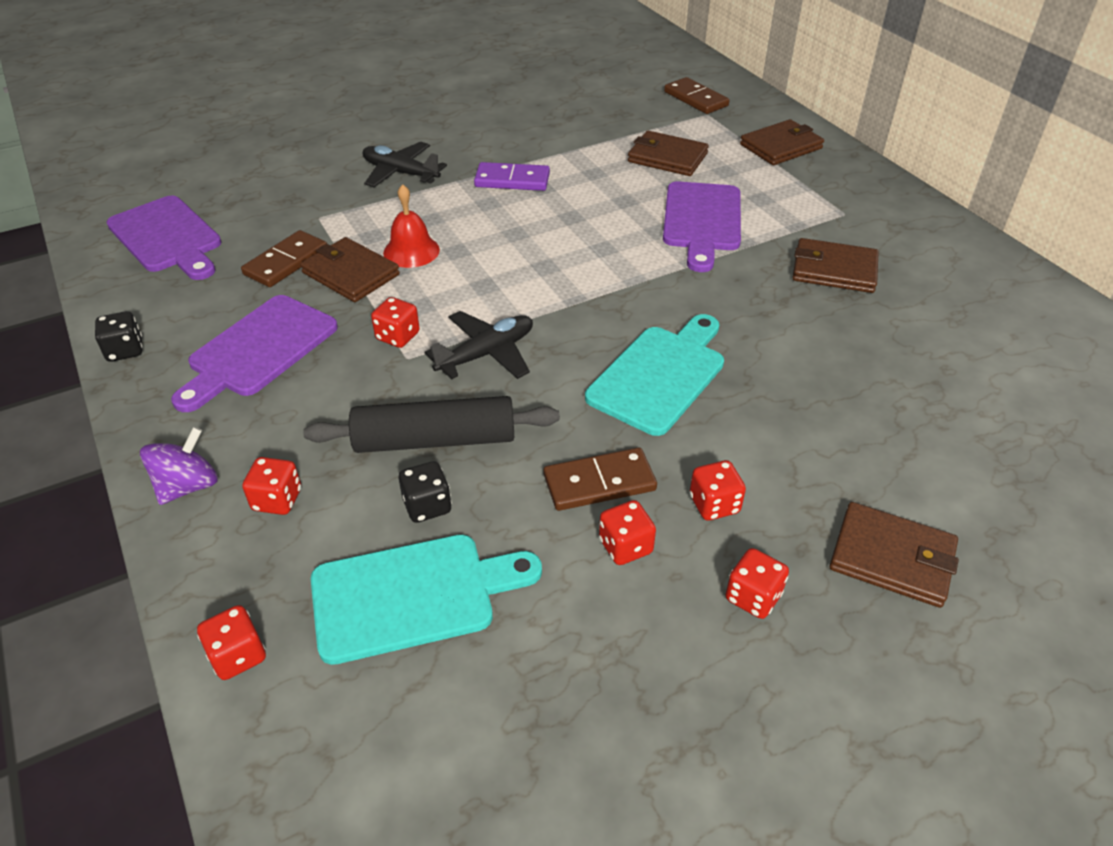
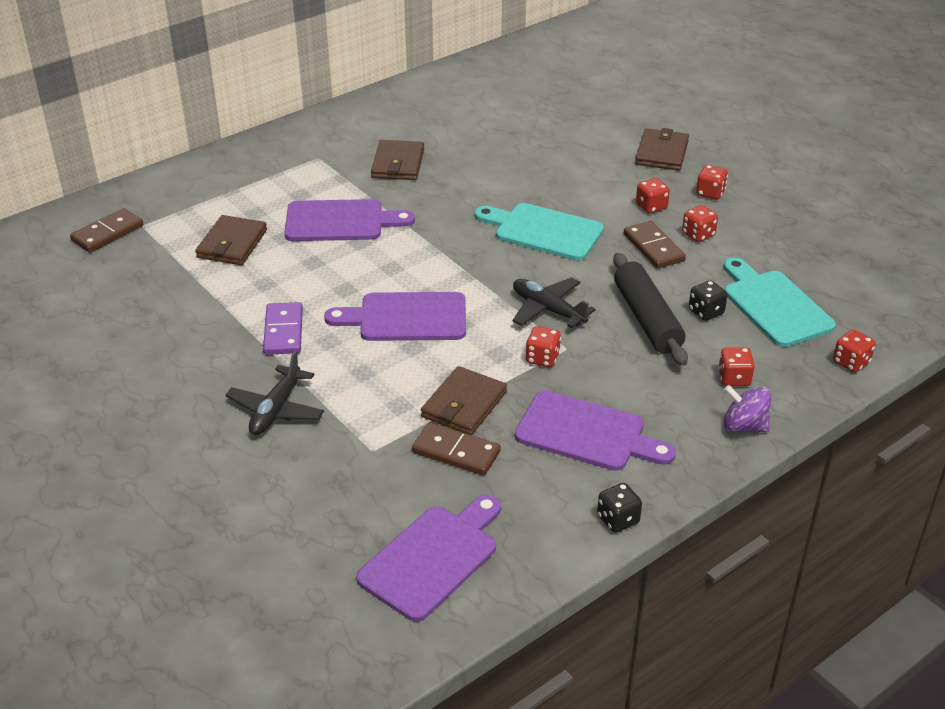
camera: 100 degrees left, 5 degrees down
(411, 251) = (419, 374): red bell -> none
(508, 250) = (406, 317): none -> purple cutting board
(781, 146) = (208, 185): brown wallet -> none

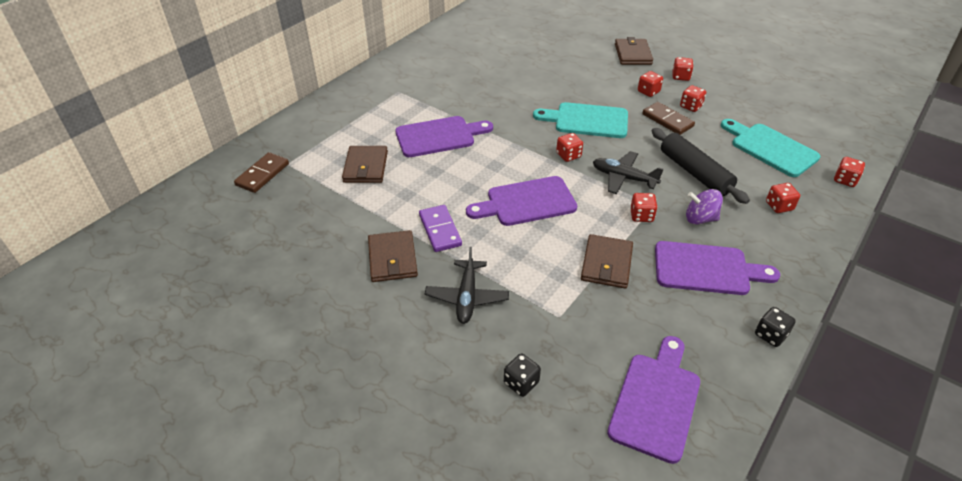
camera: 15 degrees left, 5 degrees up
(398, 164) = (458, 87): brown wallet -> brown wallet (392, 259)
(456, 452) = (622, 304): brown domino -> none
(492, 271) = (568, 155): none -> red dice
(706, 312) = (730, 160): black dice -> black dice (521, 383)
(744, 426) = (808, 241): purple spinning top -> purple spinning top (700, 219)

